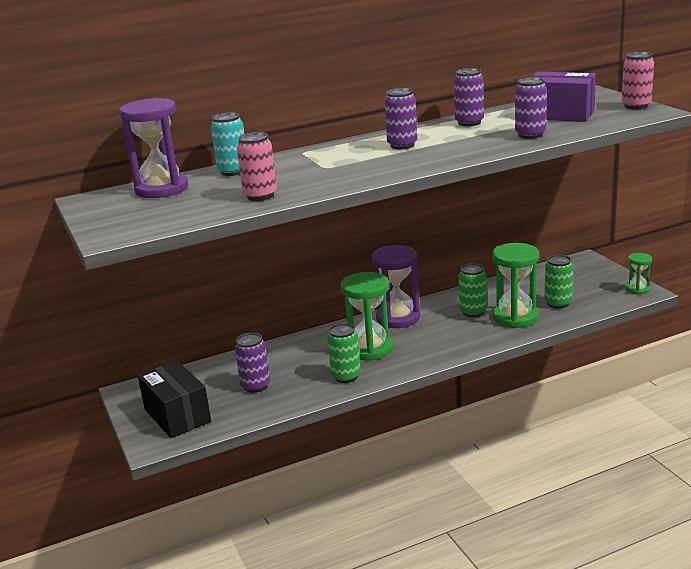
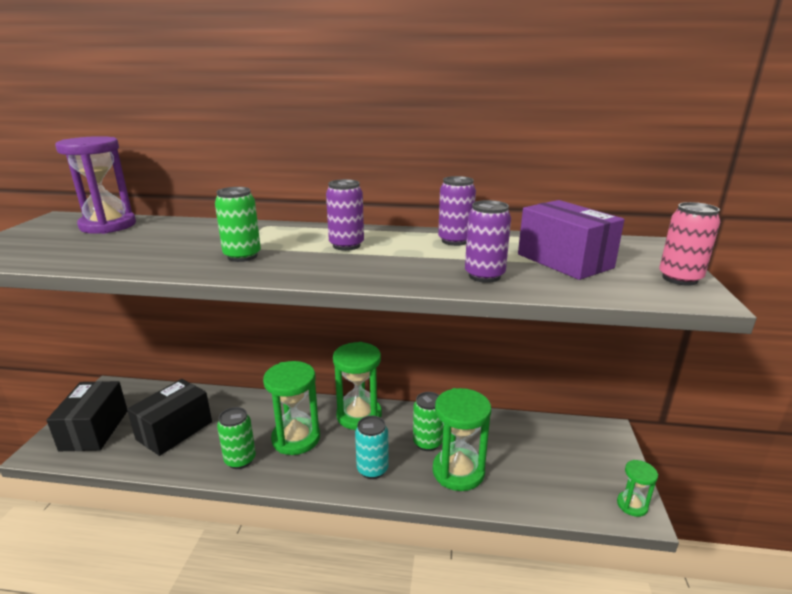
camera: 30 degrees right, 0 degrees up
(233, 171) = (182, 226): turquoise can -> turquoise can (372, 469)
(255, 386) = (174, 430): purple can -> black box
(260, 196) = (131, 257): pink can -> none
(398, 318) = (359, 415): purple hourglass -> green hourglass
(558, 303) = (520, 476): green can -> green can (242, 256)

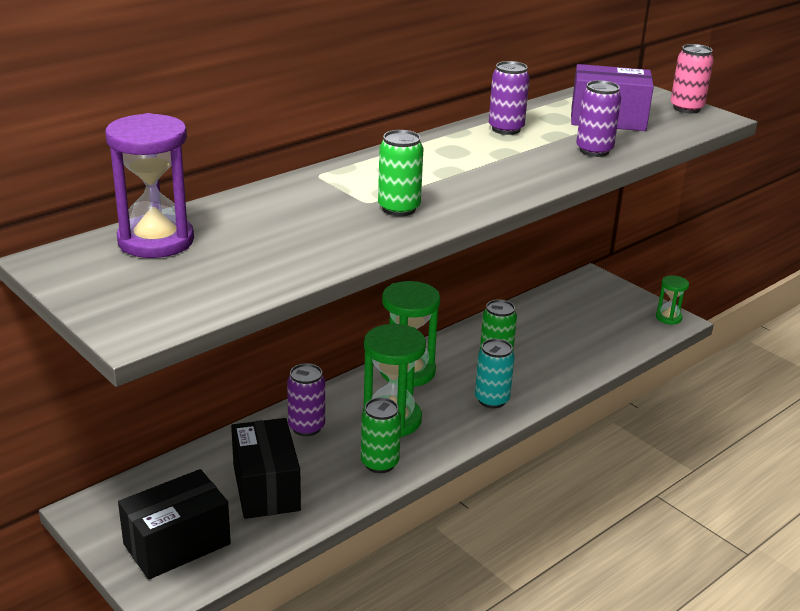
camera: 50 degrees left, 5 degrees up
(94, 430) = (177, 544): black box -> black box turned 75 degrees counterclockwise
(346, 245) = (445, 165): purple can -> purple can (306, 427)
(458, 471) = (548, 363): green hourglass -> none

